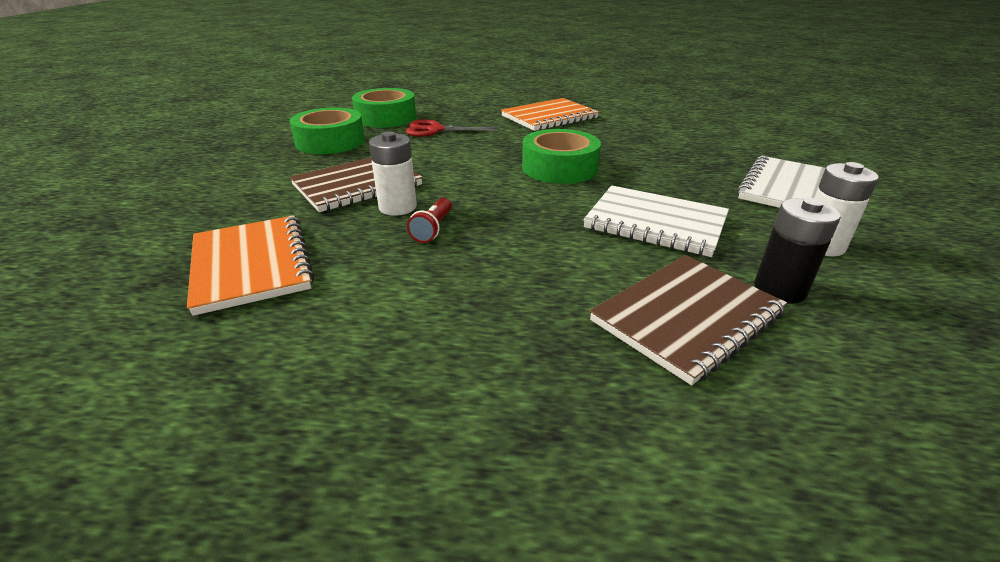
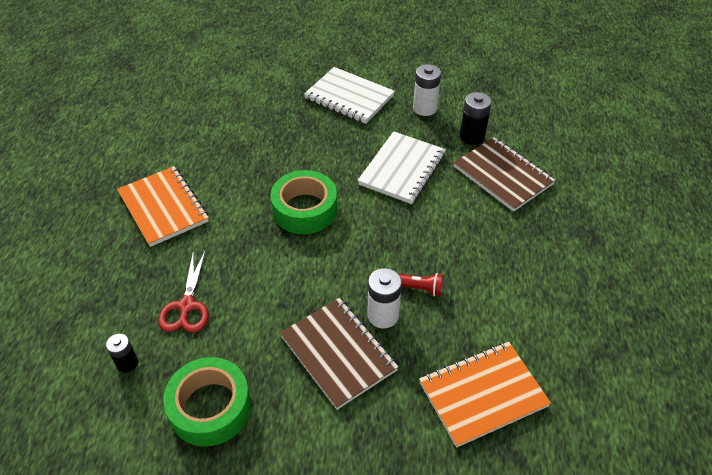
camera: 90 degrees left, 15 degrees up
(386, 118) = (127, 363): green tape -> black battery

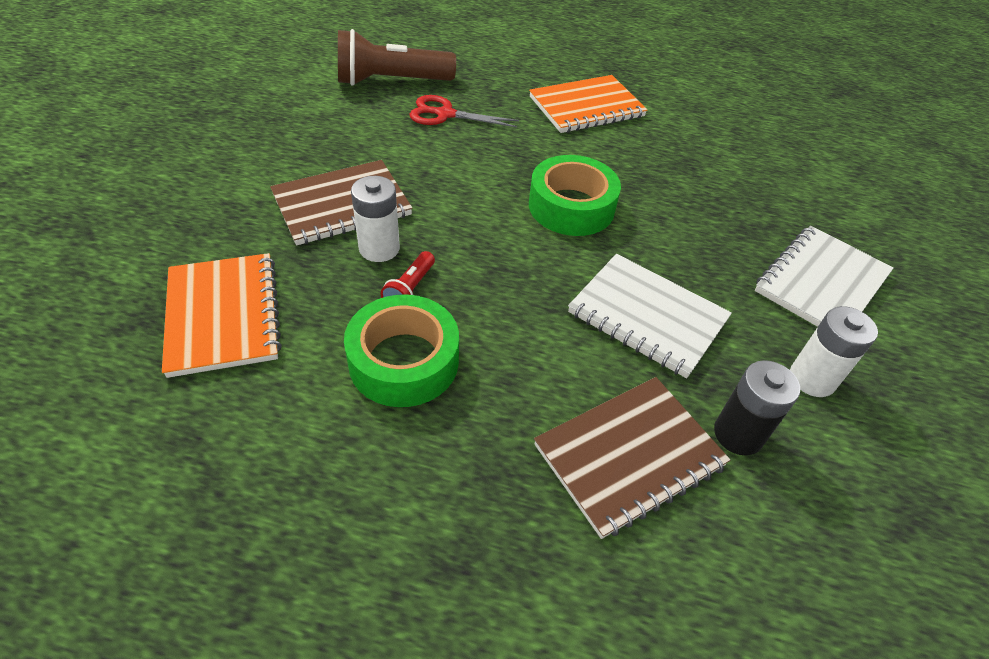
camera: 95 degrees right, 0 degrees up
(127, 363) = (391, 81): black battery -> brown flashlight
(210, 407) = (321, 120): green tape -> green tape (404, 361)

